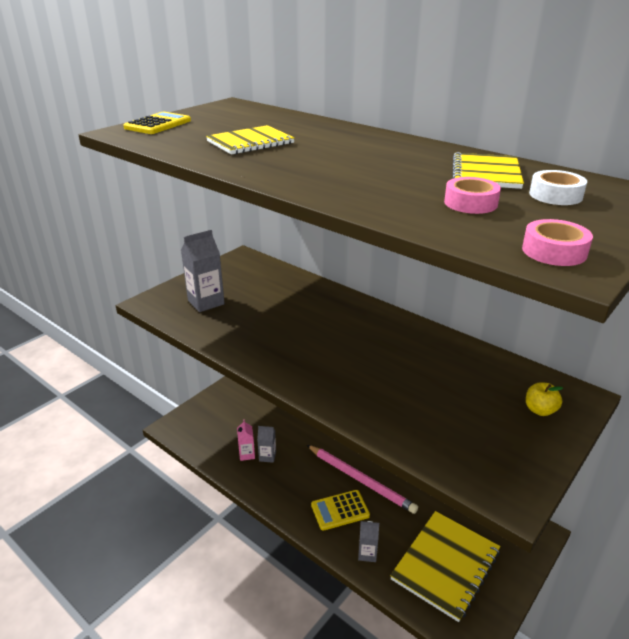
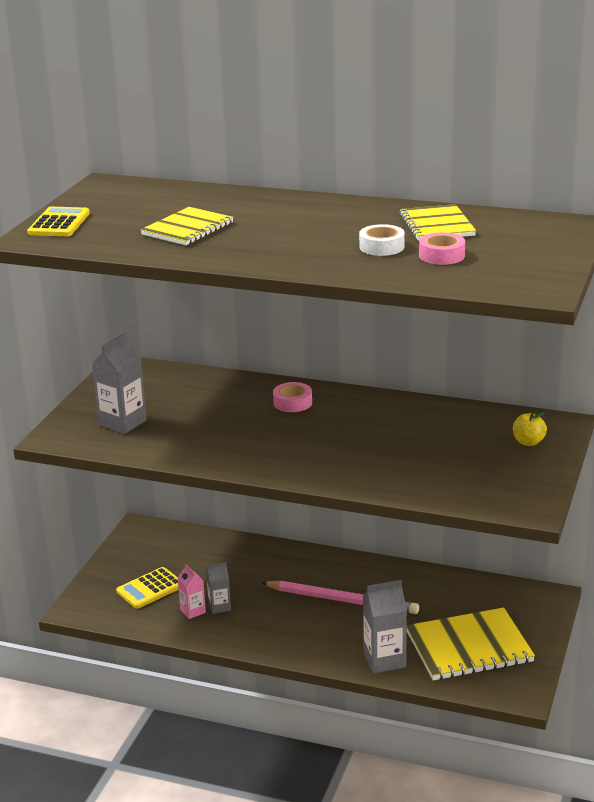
camera: 20 degrees left, 5 degrees down
(340, 510) = (334, 633): yellow calculator -> yellow calculator (150, 589)
(367, 553) = (384, 660): grey carton -> grey carton, size x1.70
(445, 565) = (469, 647): yellow notebook -> yellow notebook turned 60 degrees clockwise
(554, 251) = (524, 282): pink tape -> pink tape (292, 403)
(555, 195) = (504, 237): white tape -> white tape (381, 247)

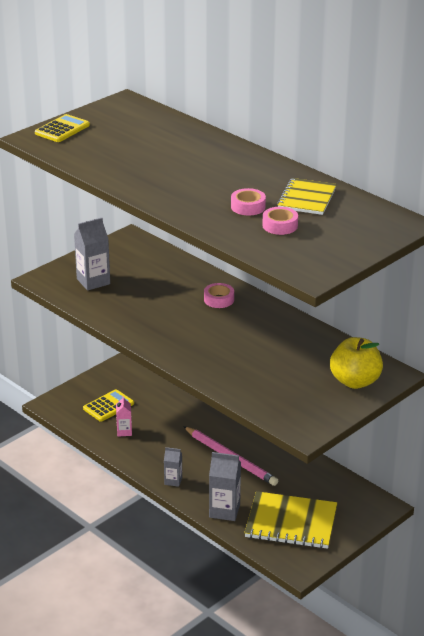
camera: 25 degrees right, 5 degrees up
(150, 589) = (108, 406): yellow calculator -> yellow calculator turned 150 degrees clockwise
(187, 229) = (138, 156): yellow notebook -> none
(219, 606) = (144, 434): grey carton -> grey carton (173, 481)
(381, 247) = (248, 207): white tape -> pink tape
(528, 442) = (355, 381): yellow apple -> yellow apple, size x1.94

